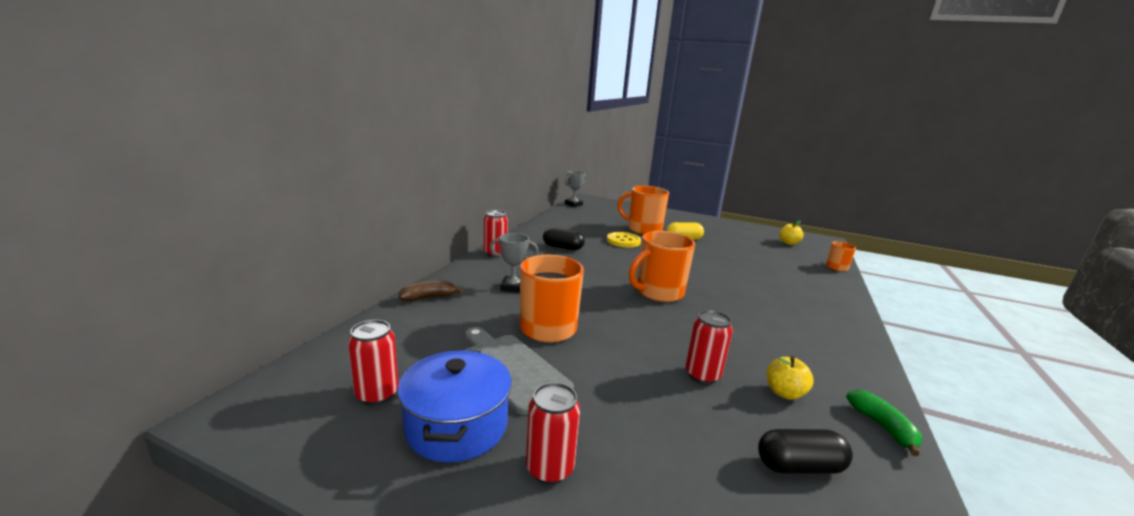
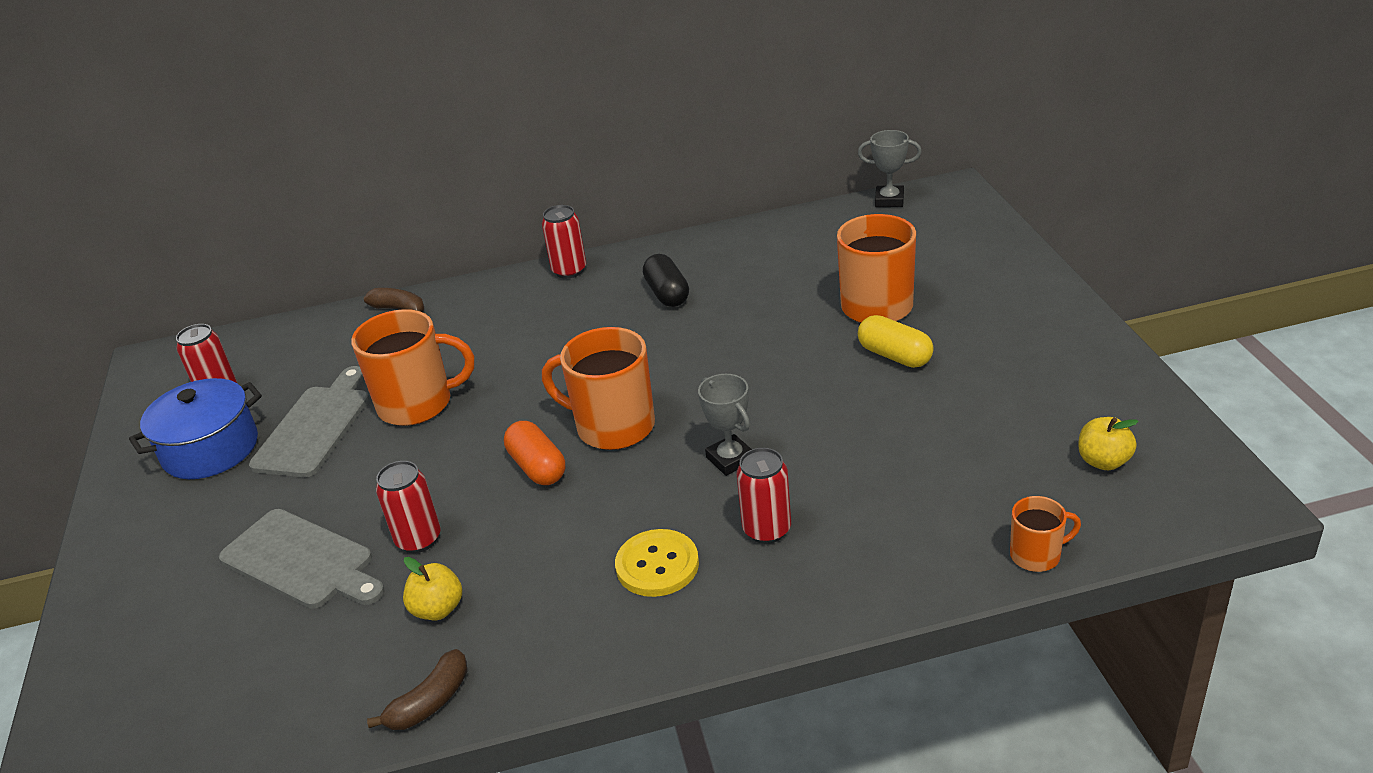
camera: 60 degrees right, 15 degrees up
(513, 287) = (487, 333): grey trophy -> grey trophy (730, 459)
(549, 468) = (194, 517): red can -> red can (767, 530)
(623, 241) = (780, 317): yellow button -> yellow button (657, 565)
(670, 319) = (537, 467): none -> orange capsule
(680, 429) = (301, 561): none -> grey cutting board
(799, 466) = (302, 652): black capsule -> none
(882, 427) = (430, 702): green banana -> brown banana

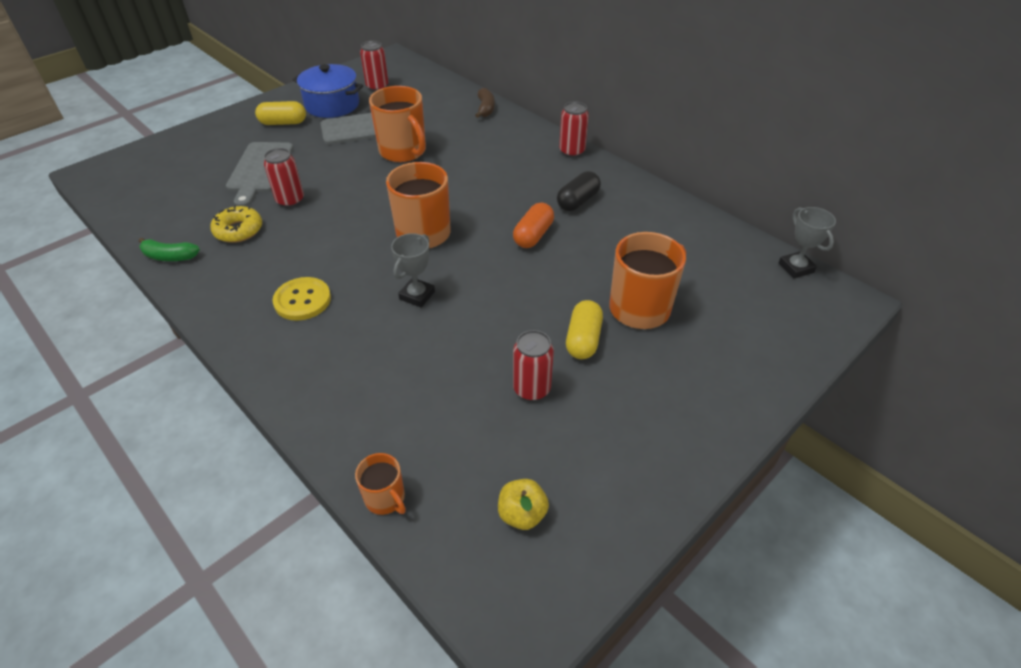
camera: 55 degrees right, 10 degrees up
(196, 512) = (283, 123): none -> yellow capsule
(430, 702) = (169, 257): brown banana -> green banana
(438, 609) = (238, 230): yellow apple -> yellow donut
(537, 467) = (370, 217): orange capsule -> orange capsule (533, 235)
(767, 530) = (354, 338): red can -> red can (531, 389)

